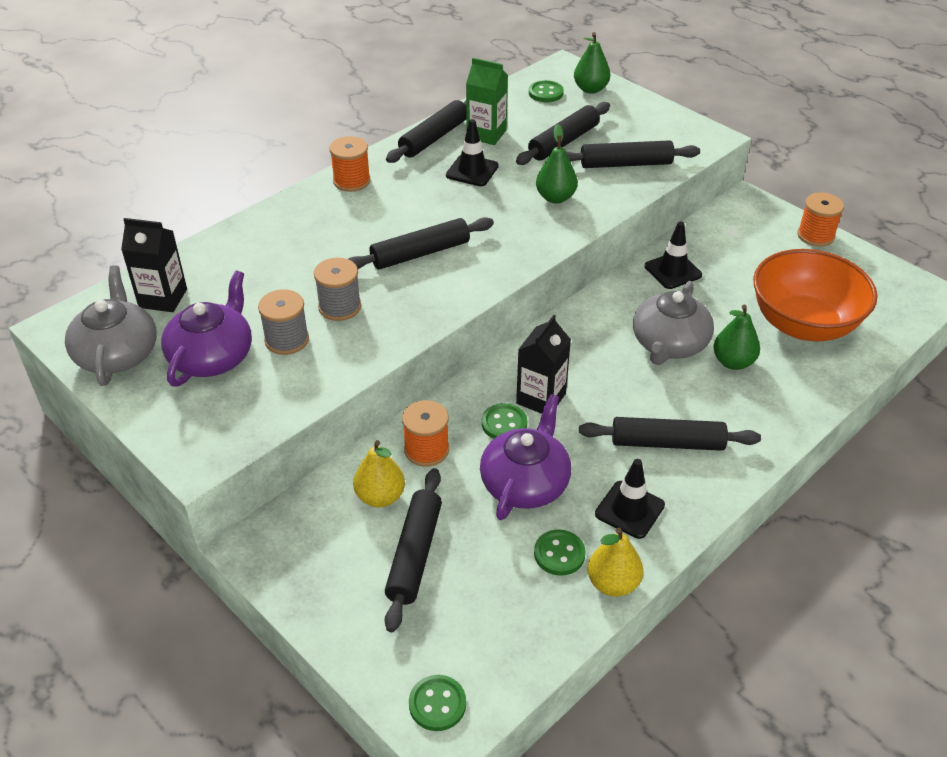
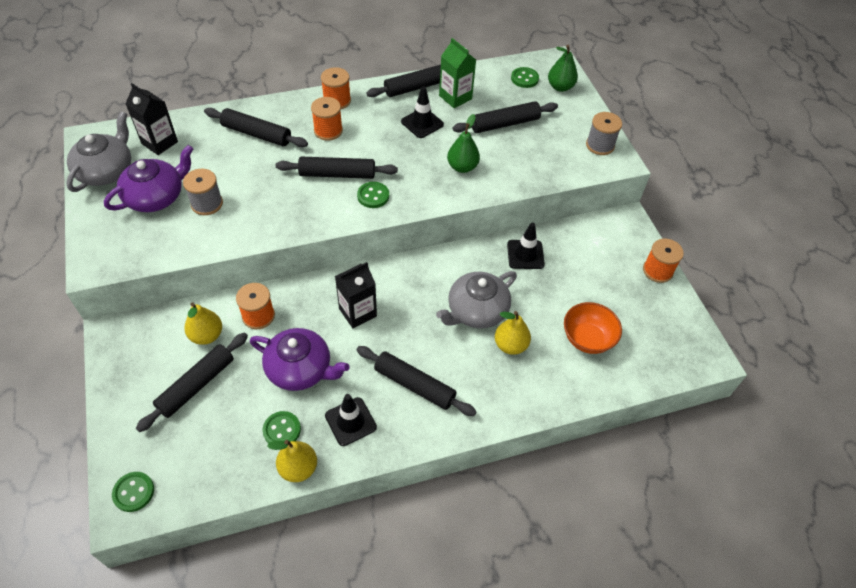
camera: 25 degrees right, 10 degrees up
(340, 307) = (256, 193): grey spool -> grey spool (600, 145)
(369, 214) = (328, 130): none -> orange spool
(504, 424) = (320, 320): green button -> green button (373, 196)
(525, 483) = (300, 369): purple teapot -> purple teapot turned 60 degrees clockwise
(626, 164) = (535, 159): black rolling pin -> black rolling pin (256, 134)
(733, 362) = (510, 345): green pear -> yellow pear
(803, 324) = (587, 339): orange bowl -> orange bowl, size x0.60

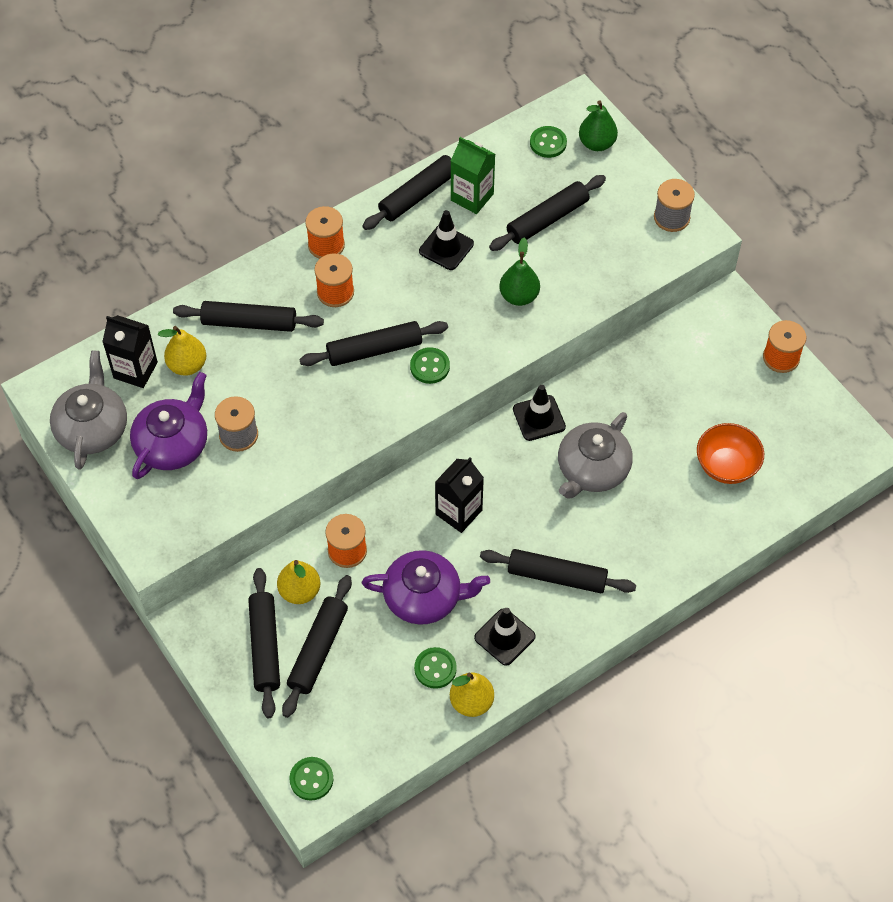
camera: 15 degrees left, 5 degrees up
(157, 370) = (265, 646): none -> black rolling pin
(510, 345) = (644, 499): yellow pear -> yellow pear (187, 365)
(525, 254) = (623, 382): black traffic cone -> black traffic cone (539, 418)

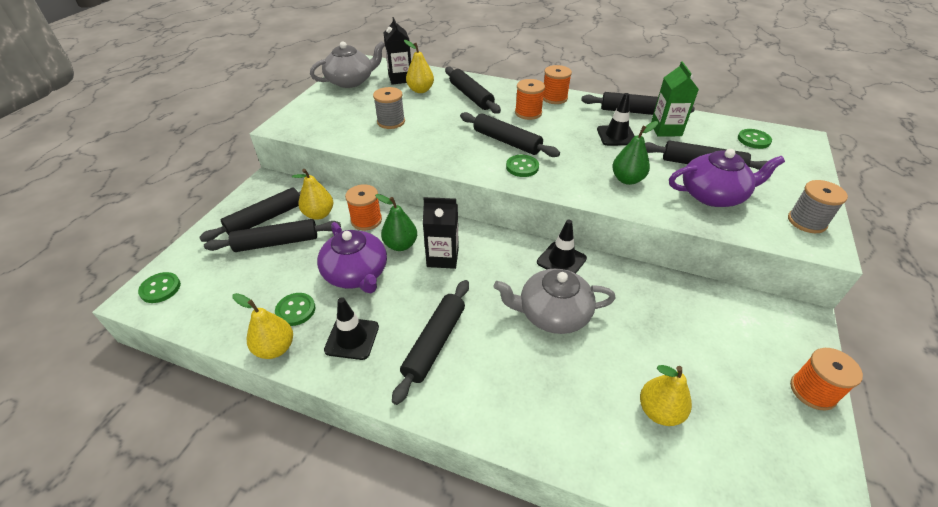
camera: 55 degrees right, 15 degrees down
(173, 444) = (363, 105): purple teapot -> purple teapot (713, 195)
(557, 576) = (434, 343): black rolling pin -> black rolling pin turned 45 degrees clockwise
(597, 143) = (792, 159): green pear -> green pear (400, 245)
(726, 466) = (659, 411): orange bowl -> yellow pear

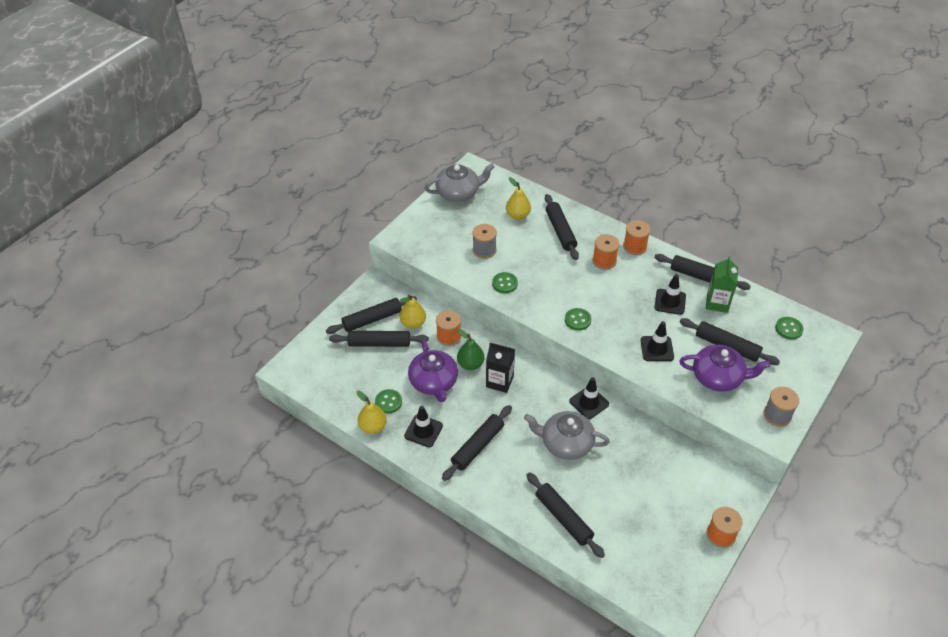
camera: 15 degrees right, 5 degrees up
(160, 288) = (298, 366): green button -> green button (504, 283)
(400, 78) = (503, 196): black carton -> none
(506, 142) = (574, 291): black rolling pin -> black rolling pin (563, 518)
(627, 179) = (657, 349): green pear -> black traffic cone
(659, 411) = (610, 523): yellow pear -> none

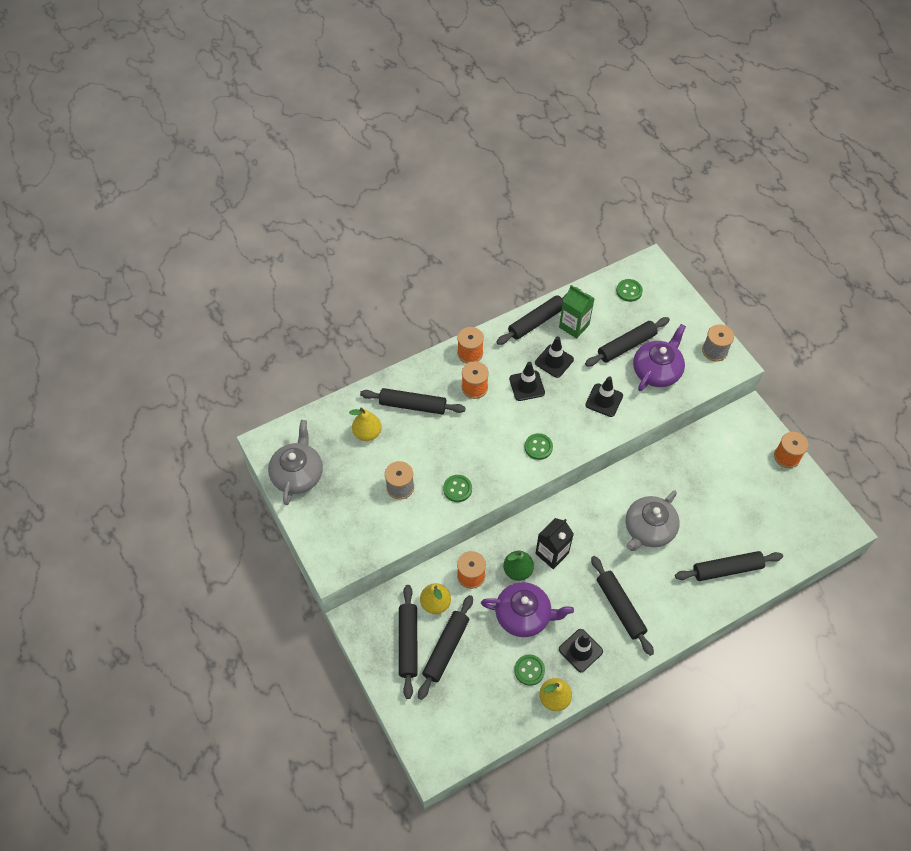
camera: 65 degrees left, 10 degrees up
(589, 402) = (612, 488): black traffic cone -> black traffic cone (527, 386)

